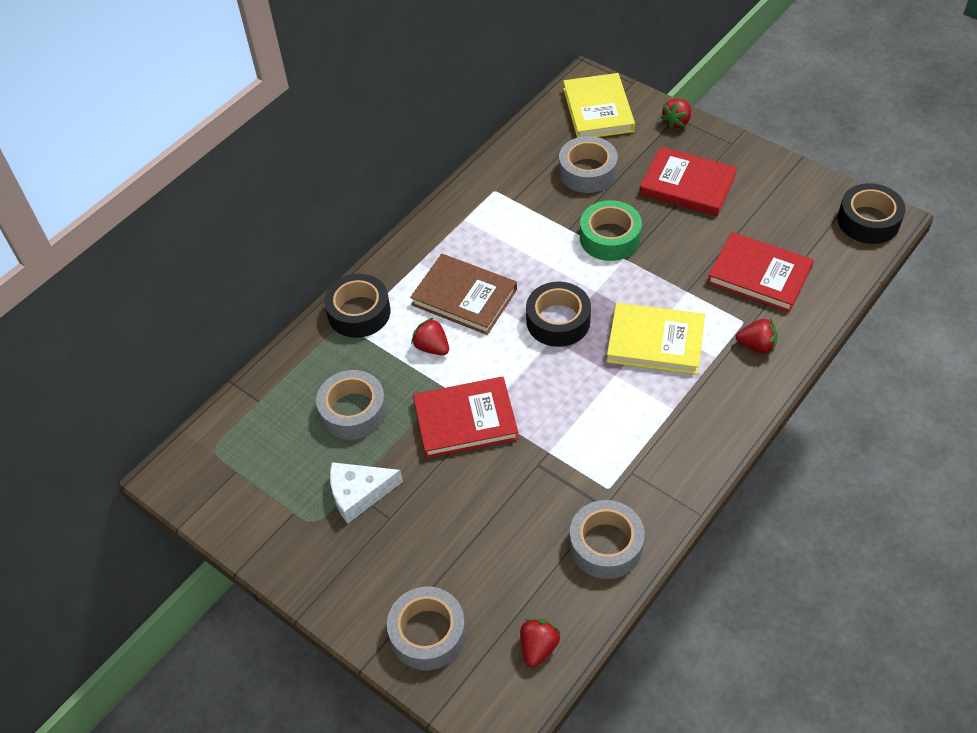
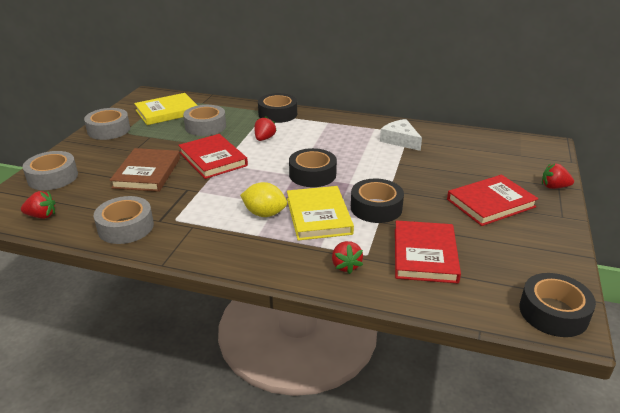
camera: 65 degrees right, 20 degrees down
(359, 493) = (148, 139): white cheese -> white cheese (400, 140)
(464, 297) = (310, 140): brown book -> brown book (147, 173)
(587, 172) = (459, 160): grey tape -> grey tape (109, 130)
(598, 110) = (525, 153): yellow book -> yellow book (167, 112)
(610, 238) = (404, 180): green tape -> none
(630, 392) = (264, 214): none -> yellow lemon
(658, 284) = (376, 208): none -> black tape
(687, 185) = (490, 203): red book -> red book turned 60 degrees clockwise

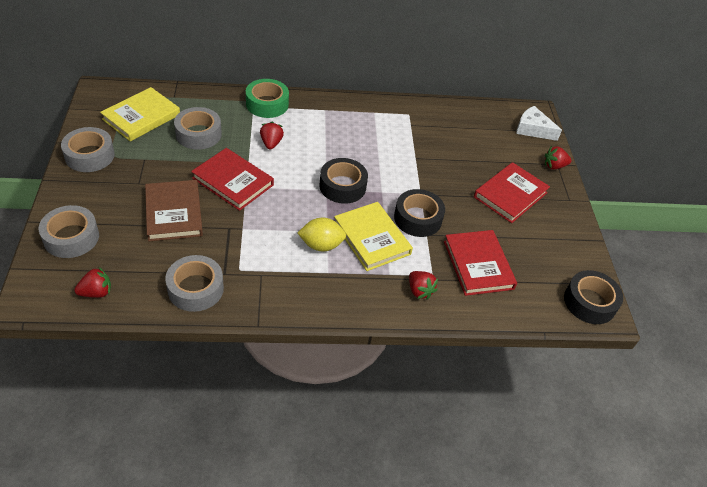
camera: 25 degrees left, 15 degrees up
(278, 114) = (267, 104): black tape -> green tape
(400, 140) = (405, 126): white cheese -> white cheese (533, 129)

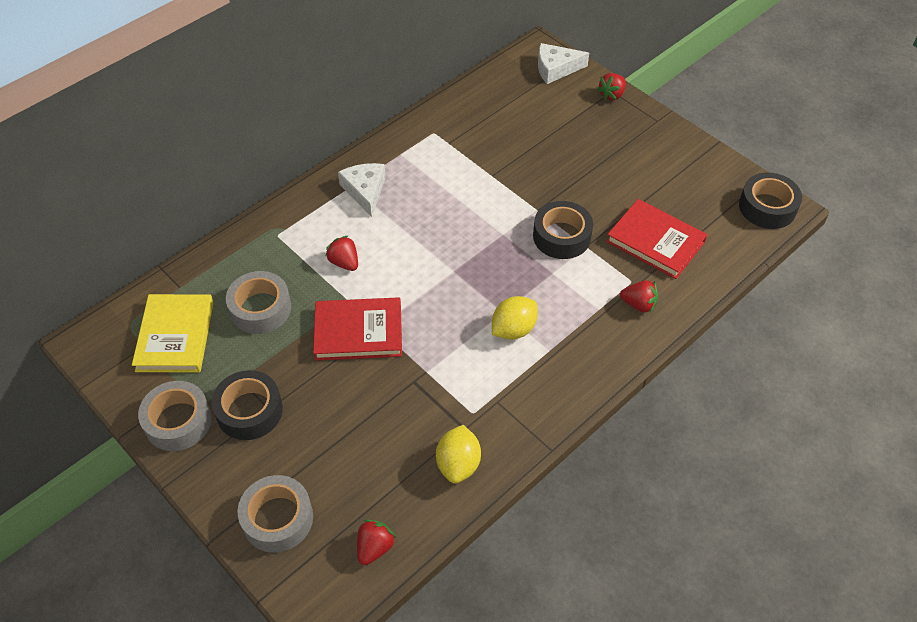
camera: 35 degrees left, 5 degrees up
(174, 213) = (344, 410): brown book -> none
(195, 289) = (458, 464): grey tape -> yellow lemon
(267, 104) = (287, 222): green tape -> none
(329, 117) = (365, 191): none -> white cheese
(342, 186) = (463, 256): black tape -> black tape (249, 411)
(372, 238) = (547, 287): yellow book -> none
(510, 195) = (608, 152): red book -> none

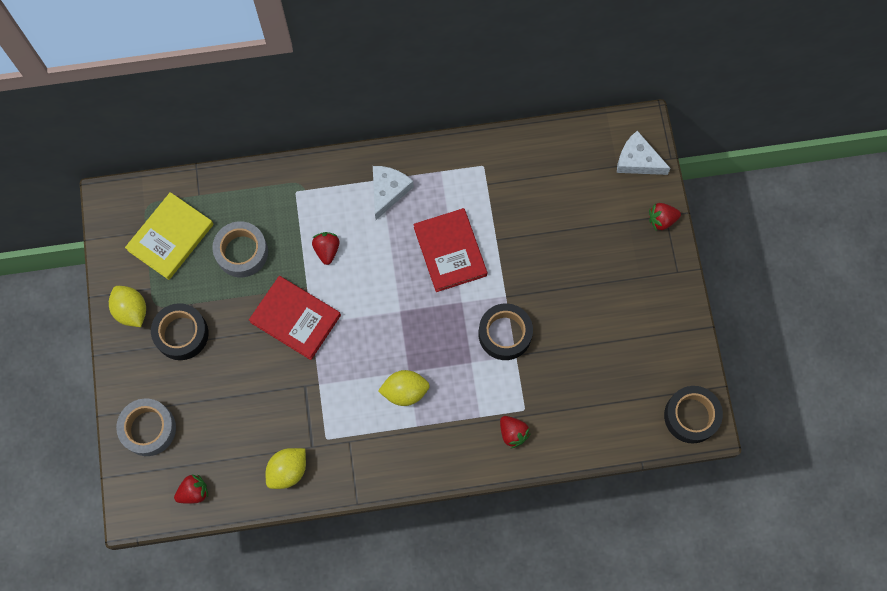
camera: 35 degrees right, 20 degrees up
(178, 421) = (131, 311): grey tape -> yellow lemon
(655, 241) = (573, 387): red book -> red book (450, 251)

